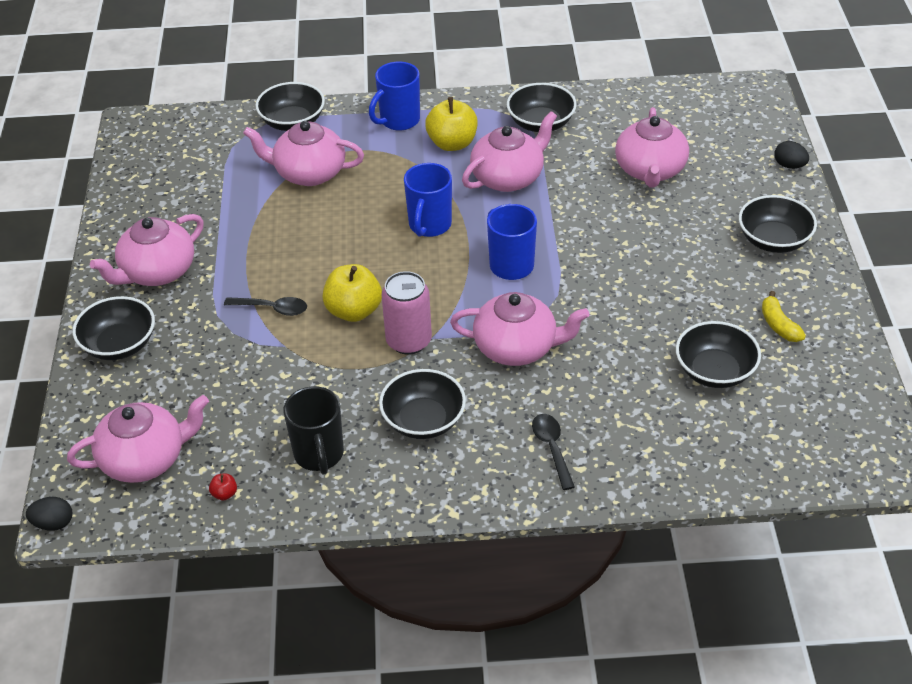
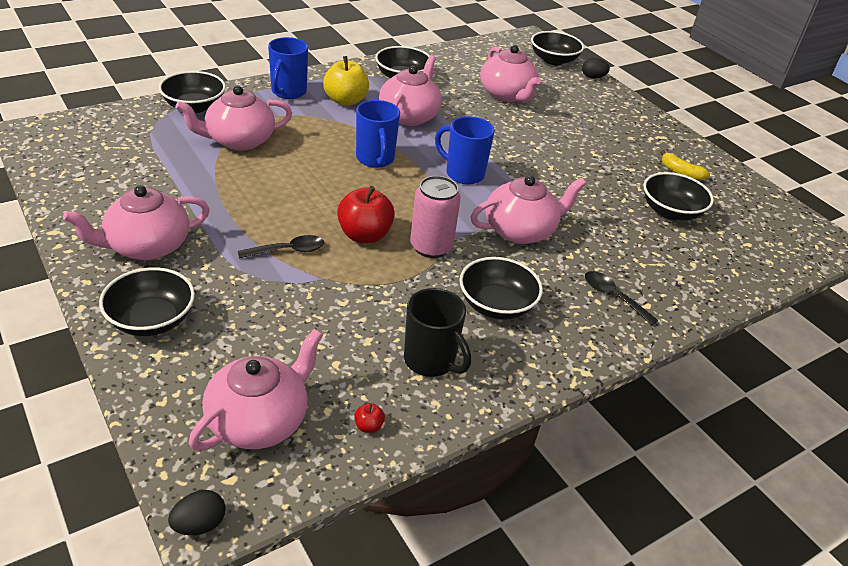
camera: 35 degrees left, 5 degrees down
(157, 272) = (147, 246): pink teapot -> pink teapot turned 45 degrees clockwise
(354, 311) = (364, 235): yellow apple -> red apple
(773, 240) = (626, 122): black bowl -> black bowl (553, 60)

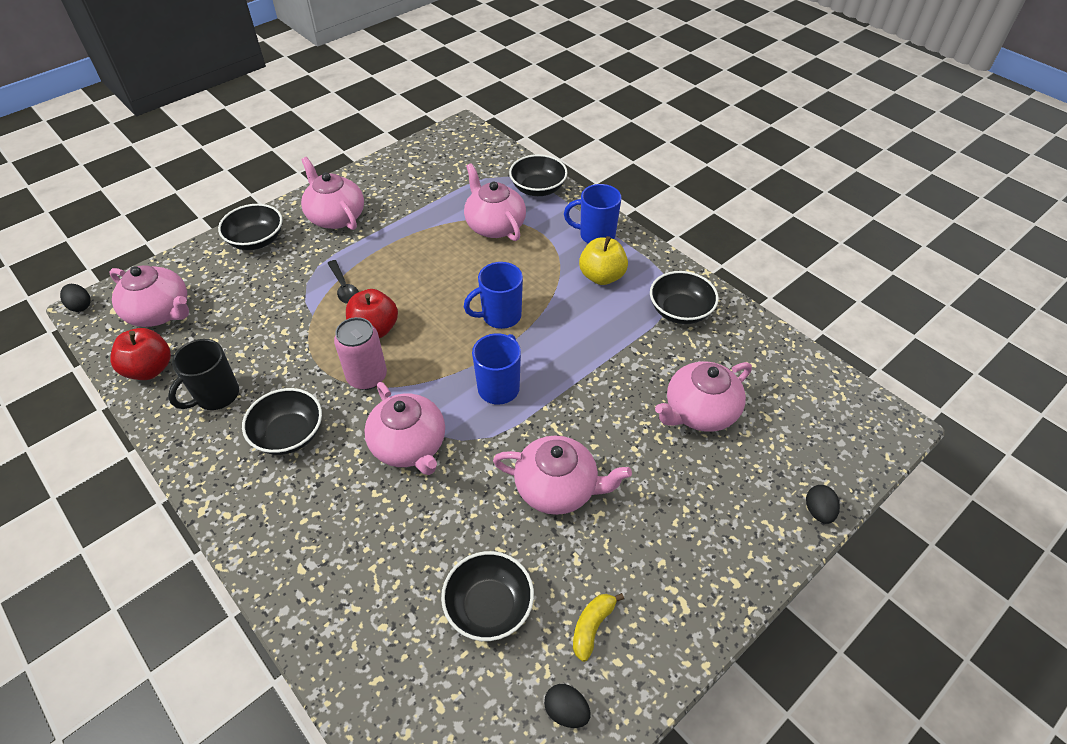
camera: 85 degrees right, 10 degrees up
(368, 426) = (150, 369): red apple -> red apple, size x2.39
(409, 116) = (597, 329): pink teapot -> pink teapot (557, 488)
(553, 60) = (839, 458): black bowl -> none
(613, 297) = (311, 535): black spoon -> none
(739, 193) = (566, 711): none -> black egg

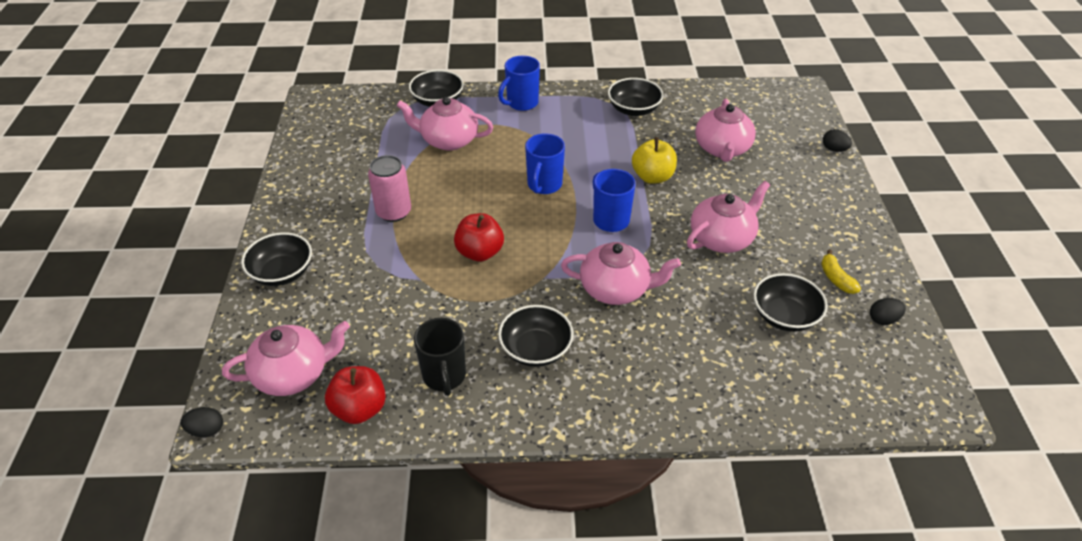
camera: 50 degrees left, 5 degrees down
(336, 217) = (320, 214): pink teapot -> none
(344, 288) = (412, 248): black spoon -> none
(367, 377) = (525, 279): pink can -> pink can (394, 212)
(602, 276) = (563, 122): yellow apple -> yellow apple (652, 177)

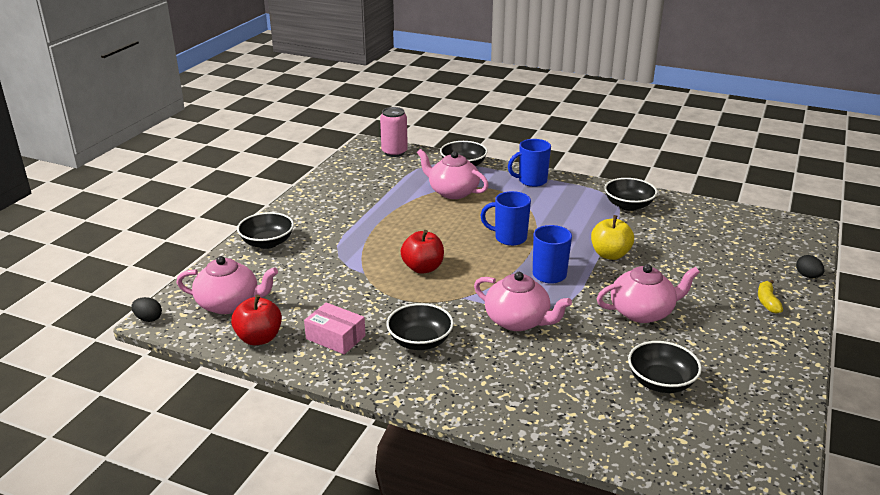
camera: 25 degrees right, 15 degrees down
(394, 212) = (375, 227): pink can -> pink can (394, 152)
(444, 376) = (335, 337): black mug -> pink box
(544, 185) = (509, 238): blue mug -> blue mug turned 60 degrees clockwise
(722, 149) = (692, 250): pink teapot -> none
(836, 278) = (735, 370): yellow banana -> yellow banana (767, 302)
(883, 319) = (761, 413): black egg -> none

